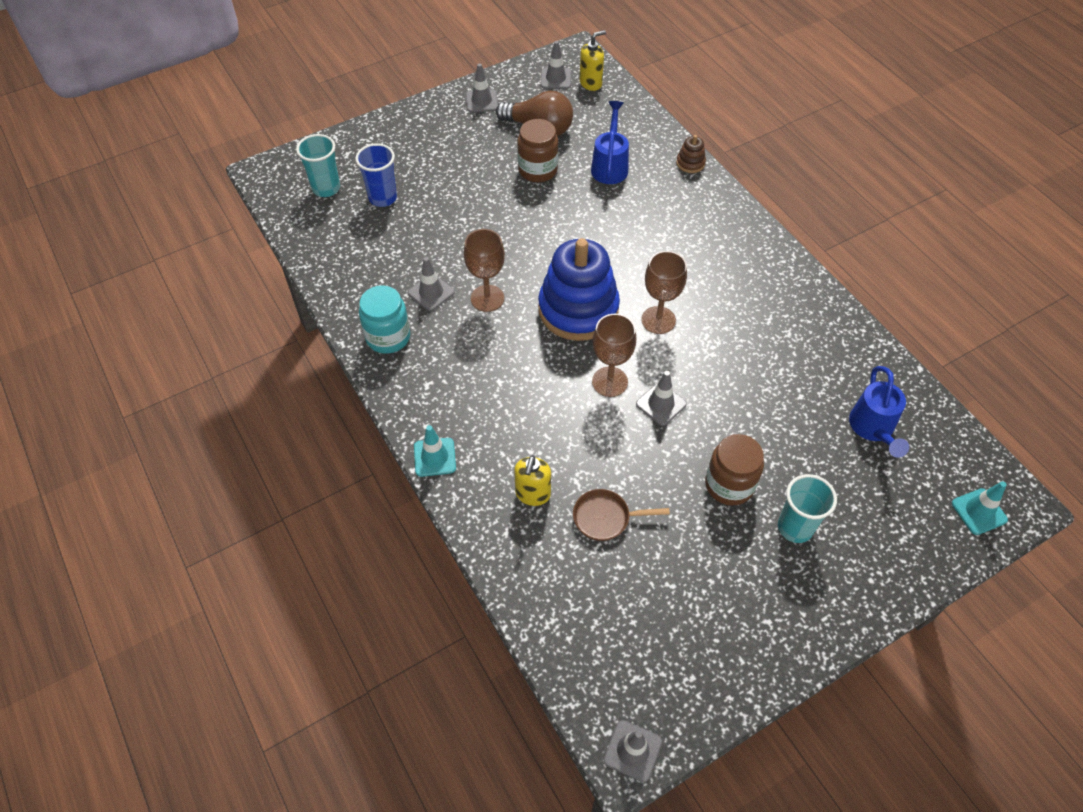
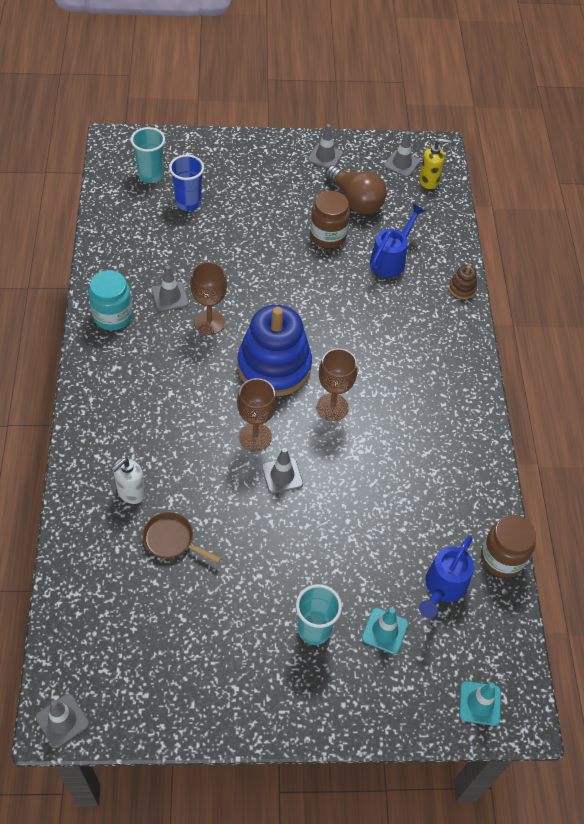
camera: 25 degrees right, 0 degrees up
(435, 457) = (80, 426): turquoise traffic cone -> turquoise traffic cone (384, 631)
(533, 494) = (131, 492): yellow soap dispenser -> white soap dispenser
(729, 485) = (287, 567): brown jar -> brown jar (502, 558)

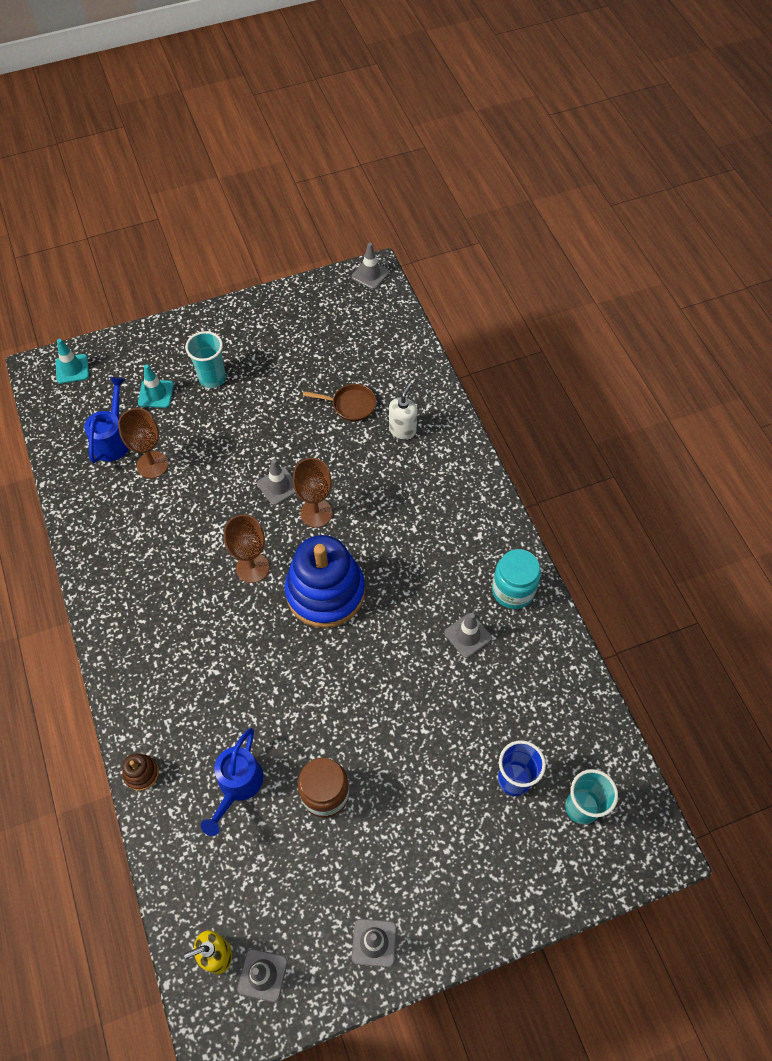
camera: 165 degrees right, 5 degrees up
(209, 322) = (412, 619): brown goblet -> brown goblet (152, 465)
(355, 201) = (307, 871): brown light bulb -> none
(502, 558) = (64, 479): brown jar -> none

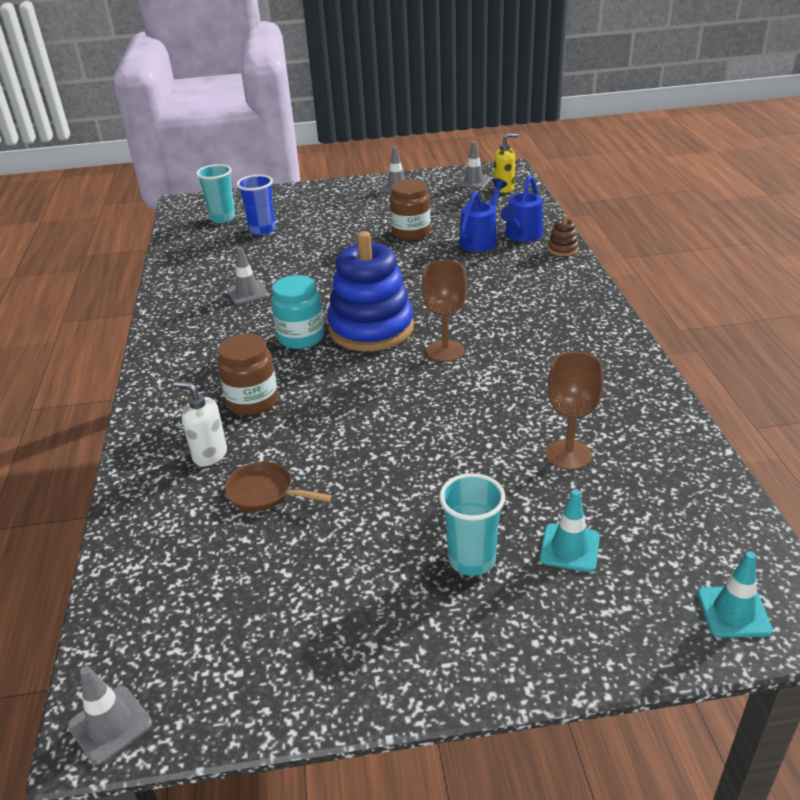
camera: 165 degrees left, 25 degrees down
(113, 439) = (632, 492): blue watering can -> blue watering can (521, 236)
(278, 486) = (397, 415): grey traffic cone -> none
(316, 513) = (359, 386): brown goblet -> none
(395, 484) = (252, 401): none -> brown jar
(402, 430) = (209, 454): white soap dispenser -> white soap dispenser turned 75 degrees clockwise
(513, 590) = (184, 314): turquoise jar -> turquoise jar (301, 338)

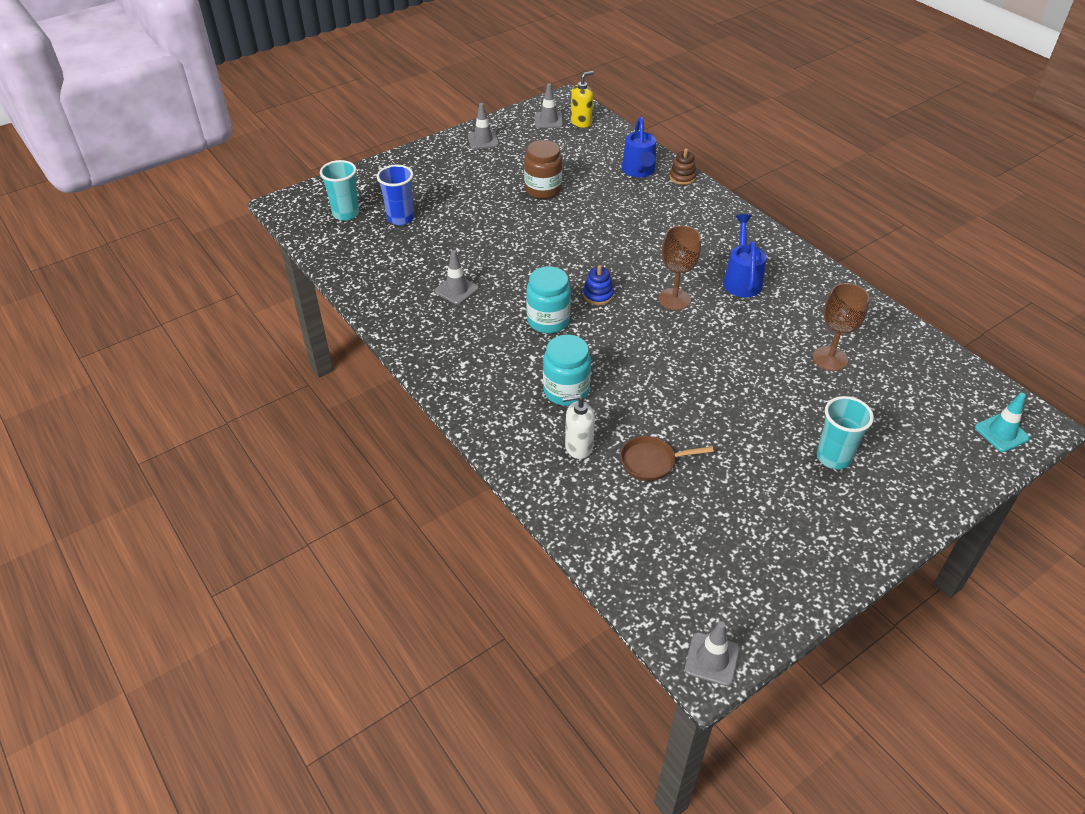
camera: 30 degrees left, 10 degrees up
(252, 401) = (566, 391): brown jar -> turquoise jar
(371, 328) = (598, 295): blue stacking toy -> blue stacking toy, size x0.40
(480, 240) = (609, 183): blue watering can -> blue watering can (742, 280)
(569, 548) = (884, 426): turquoise traffic cone -> none

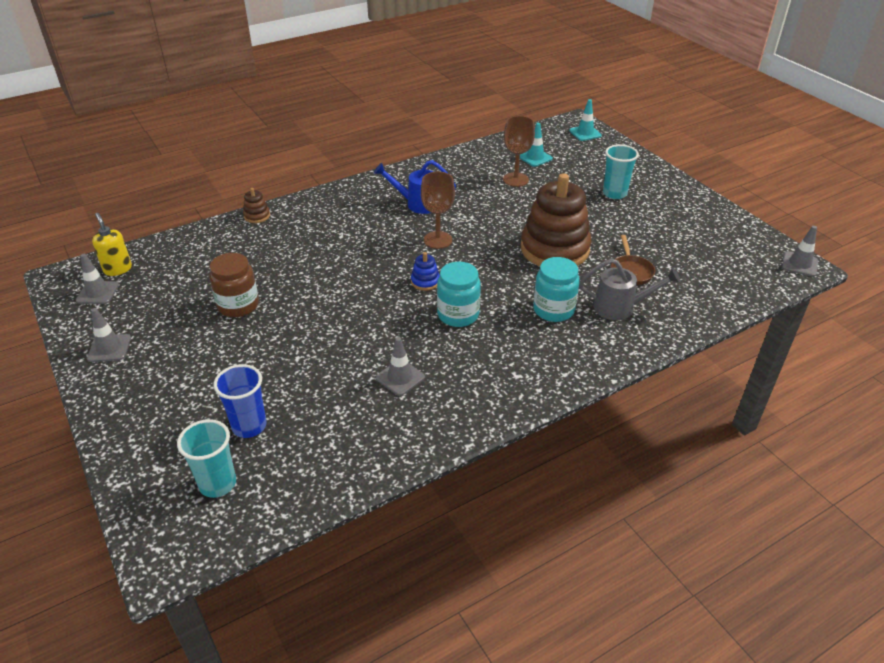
camera: 85 degrees left, 5 degrees down
(578, 447) = (620, 307): white soap dispenser -> grey watering can
(639, 171) = (234, 239): blue watering can -> none
(681, 393) = (554, 249): none -> brown stacking toy
(897, 377) = (535, 158): none -> turquoise traffic cone

